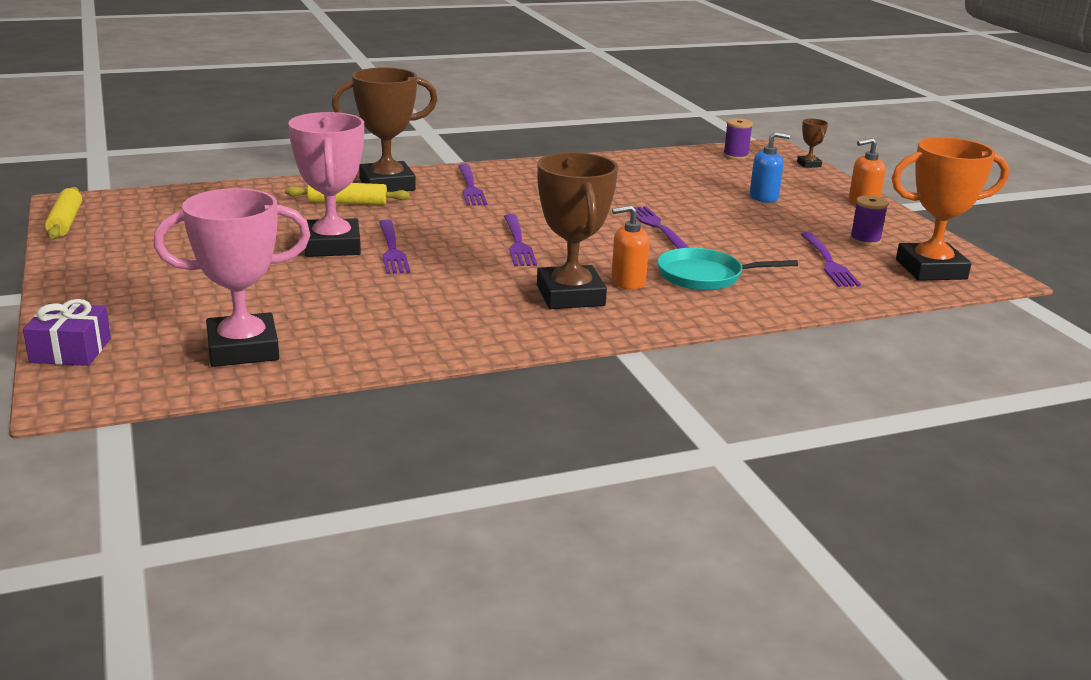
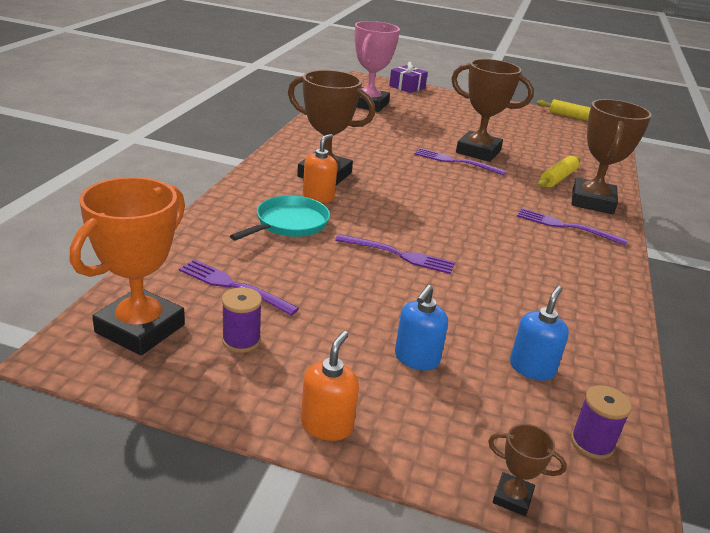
camera: 125 degrees right, 5 degrees up
(332, 246) = (478, 151): pink trophy -> brown trophy
(518, 243) = (425, 195): purple fork -> none
(703, 173) = (532, 368): none -> blue soap dispenser

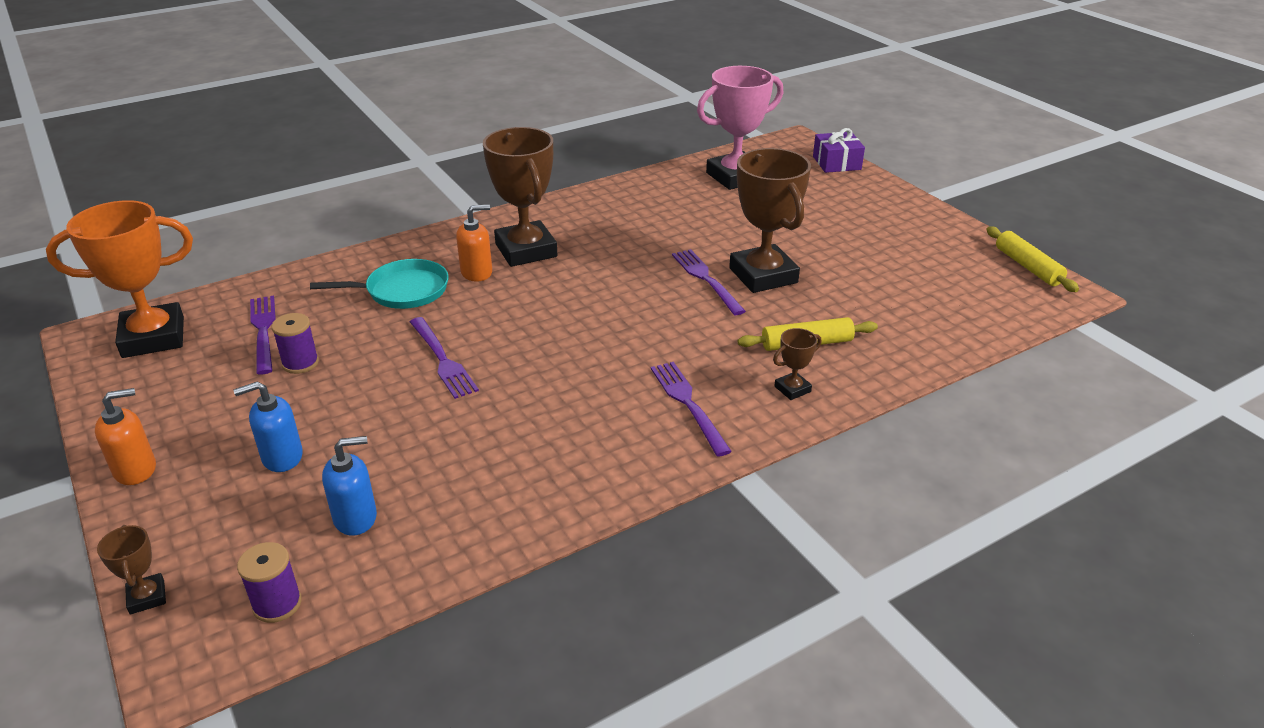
camera: 45 degrees right, 5 degrees up
(241, 341) = (194, 378): purple spool -> purple spool (300, 363)
(592, 202) = (792, 389): brown trophy -> brown trophy, size x0.44

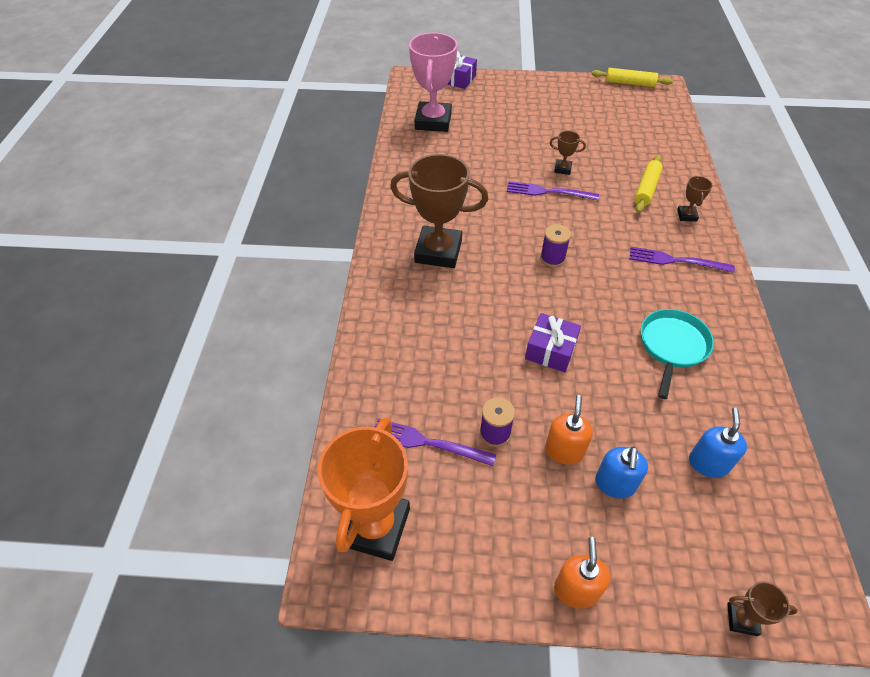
camera: 55 degrees left, 15 degrees up
(277, 604) = (780, 537): purple spool -> purple spool (552, 258)
(402, 291) = (437, 337): turquoise pan -> turquoise pan (672, 346)
(443, 360) = (550, 350): purple fork -> purple gift
(477, 272) = (446, 288): orange soap dispenser -> orange soap dispenser (564, 450)
(763, 275) = (562, 169): brown trophy -> brown trophy, size x0.44

